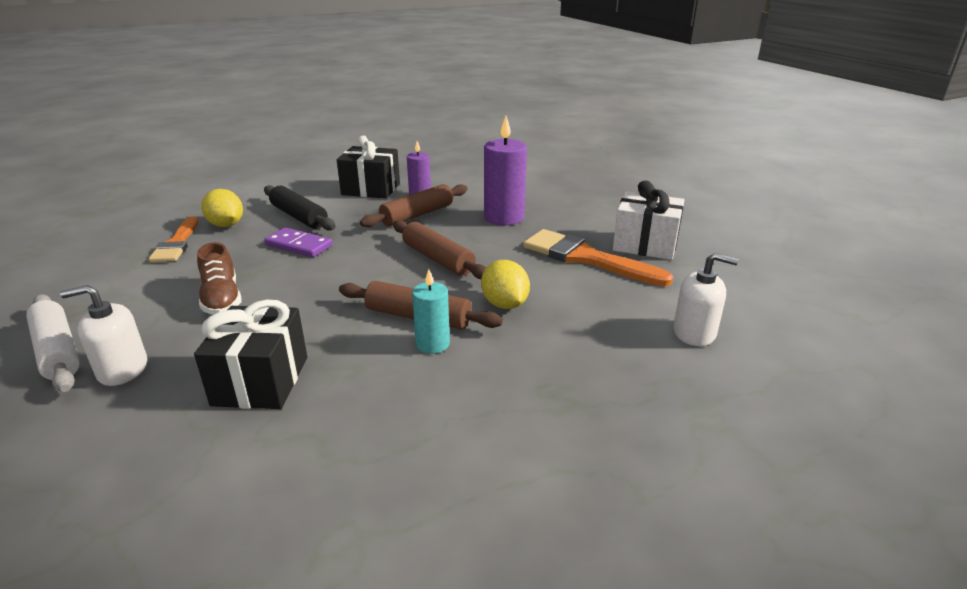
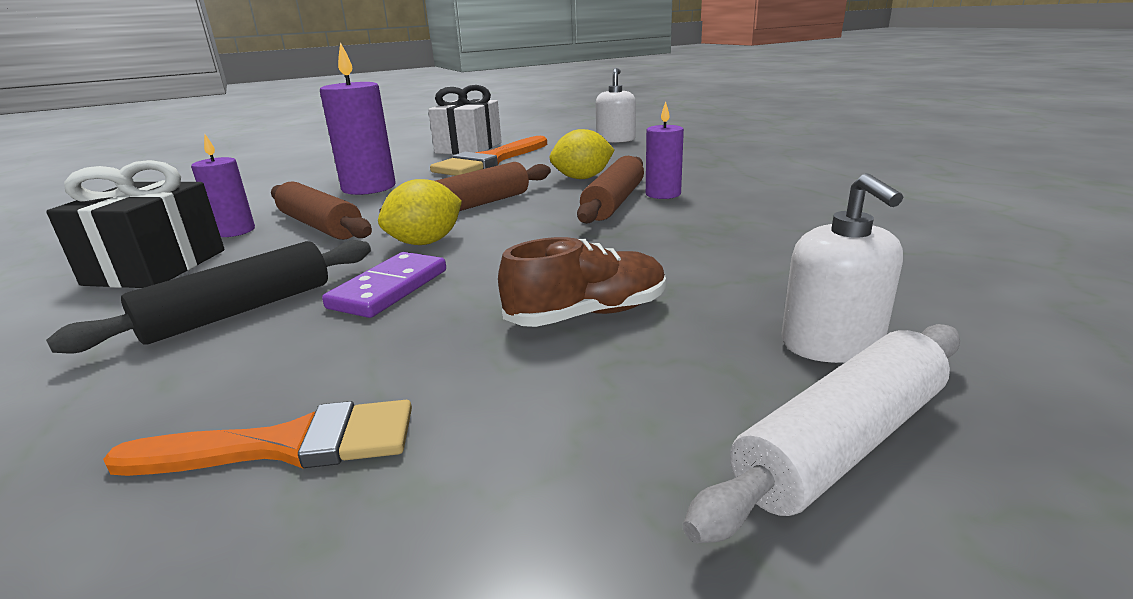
camera: 90 degrees left, 5 degrees down
(226, 225) = (209, 393): yellow lemon -> yellow lemon (426, 242)
(261, 381) = (776, 249): black gift -> none
(432, 344) = (663, 194): turquoise candle -> purple candle

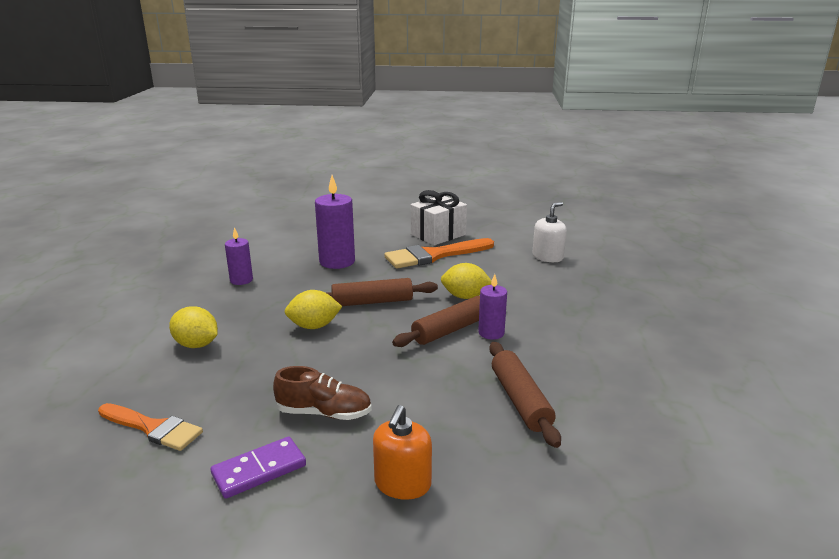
camera: 30 degrees right, 0 degrees up
(156, 267) = (190, 298): black gift -> none
(240, 311) = (196, 345): black rolling pin -> yellow lemon
(320, 226) = (281, 291): brown rolling pin -> brown rolling pin (520, 400)
(389, 289) = (264, 356): purple domino -> purple domino (259, 470)
(831, 344) = (402, 484): white soap dispenser -> orange soap dispenser
(841, 443) = (326, 529): white rolling pin -> none

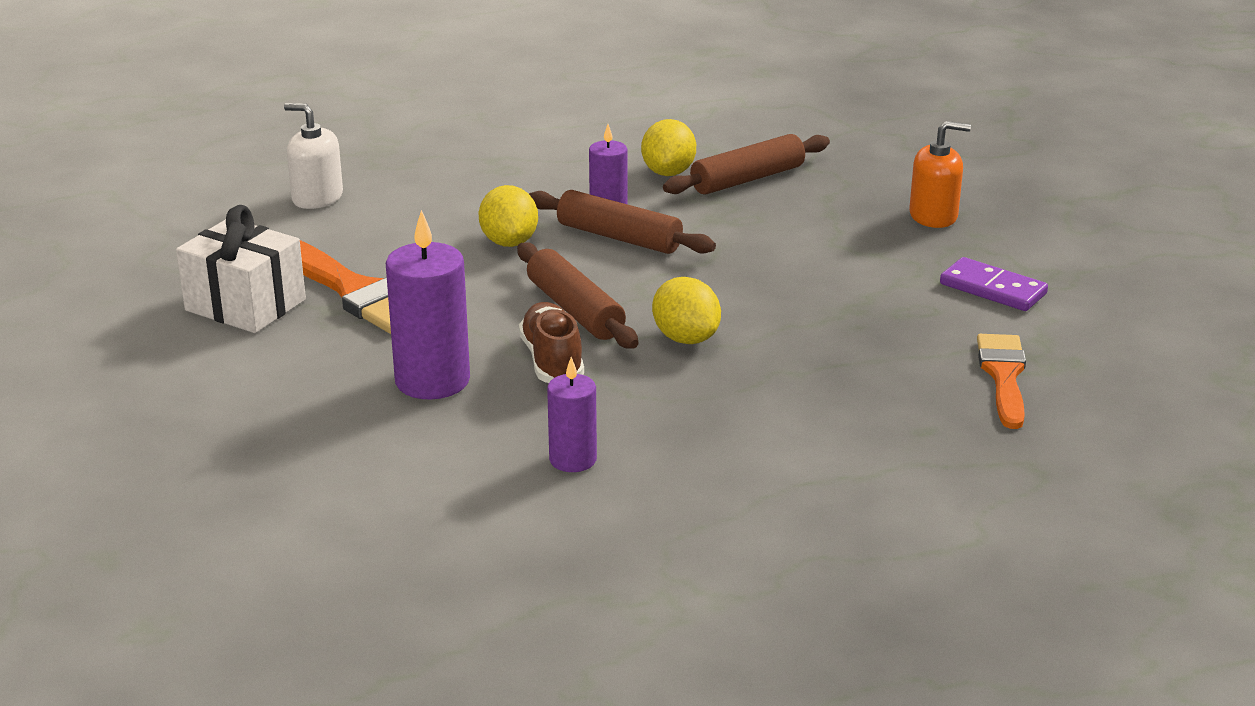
camera: 110 degrees left, 5 degrees up
(196, 345) = (814, 419): yellow lemon -> yellow lemon (668, 172)
(324, 413) = (872, 279): brown shoe -> brown shoe (552, 361)

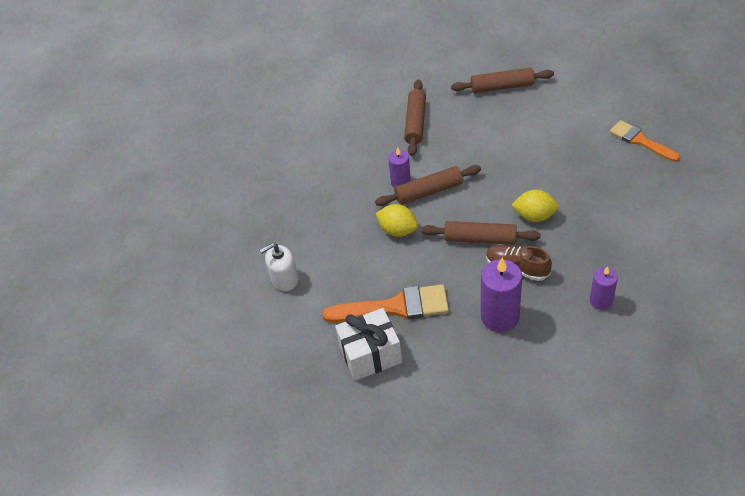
camera: 45 degrees left, 20 degrees up
(668, 172) = (384, 144): yellow lemon -> none
(933, 216) = (502, 87): orange soap dispenser -> brown rolling pin
(993, 289) = (575, 105): purple domino -> none

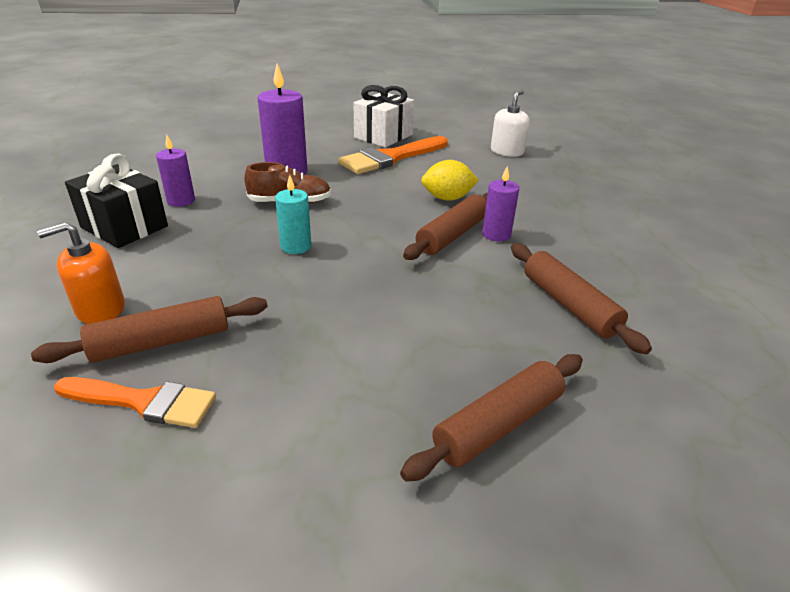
camera: 140 degrees right, 15 degrees down
(480, 239) = (349, 212): brown rolling pin -> brown rolling pin (161, 342)
(534, 216) = (296, 246): yellow lemon -> turquoise candle
(647, 279) = (124, 227): none -> black gift
(661, 202) = (100, 309): none -> orange soap dispenser

